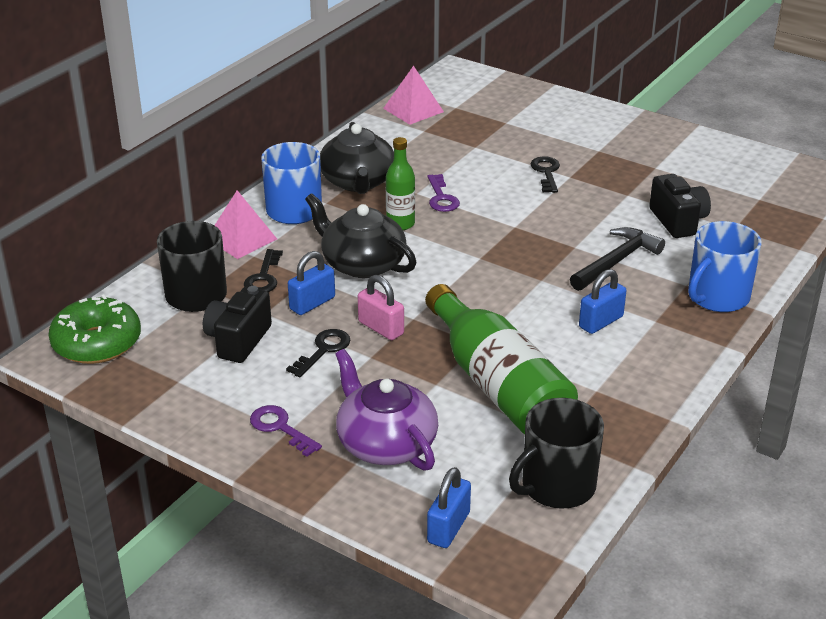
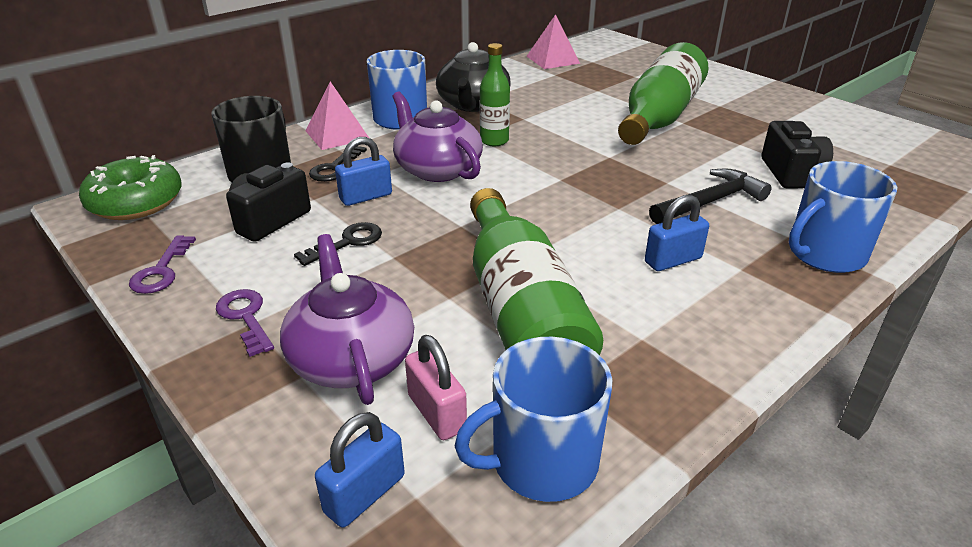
camera: 15 degrees right, 0 degrees up
(362, 264) = (437, 169): black teapot -> purple teapot
(381, 328) = (421, 230): pink padlock -> pink padlock (437, 413)
(441, 197) = (546, 125): purple key -> purple key (161, 271)
(546, 173) = (659, 117): black key -> green bottle
(556, 486) = (541, 462): black mug -> blue mug

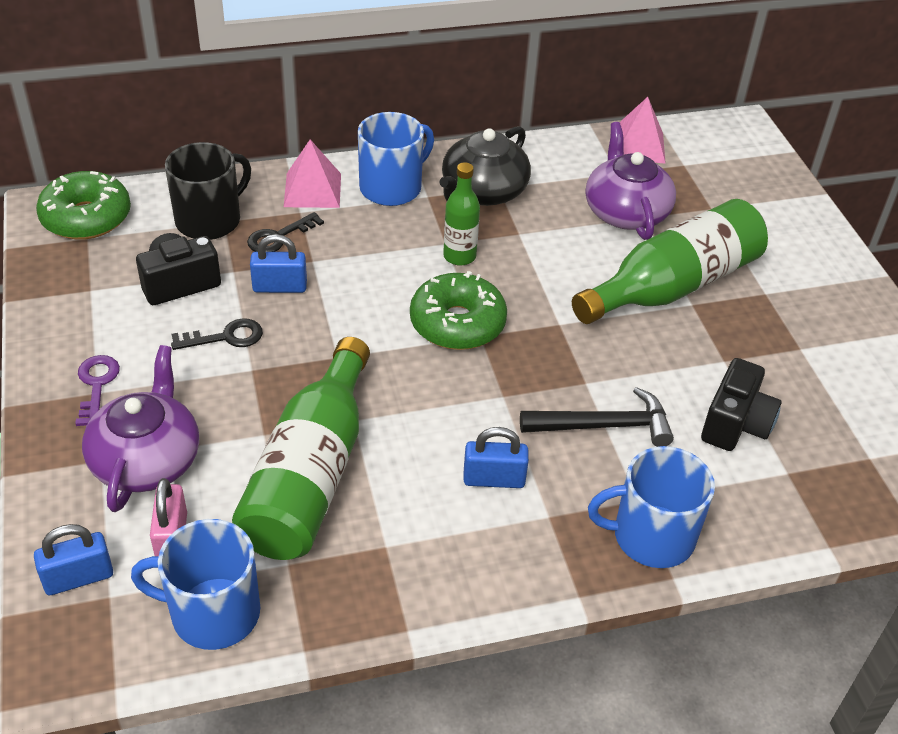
camera: 25 degrees right, 10 degrees up
(161, 271) = (64, 308): purple key -> none
(437, 169) = (372, 275): purple teapot -> purple teapot (625, 212)
(535, 177) = (457, 323): none -> green donut

